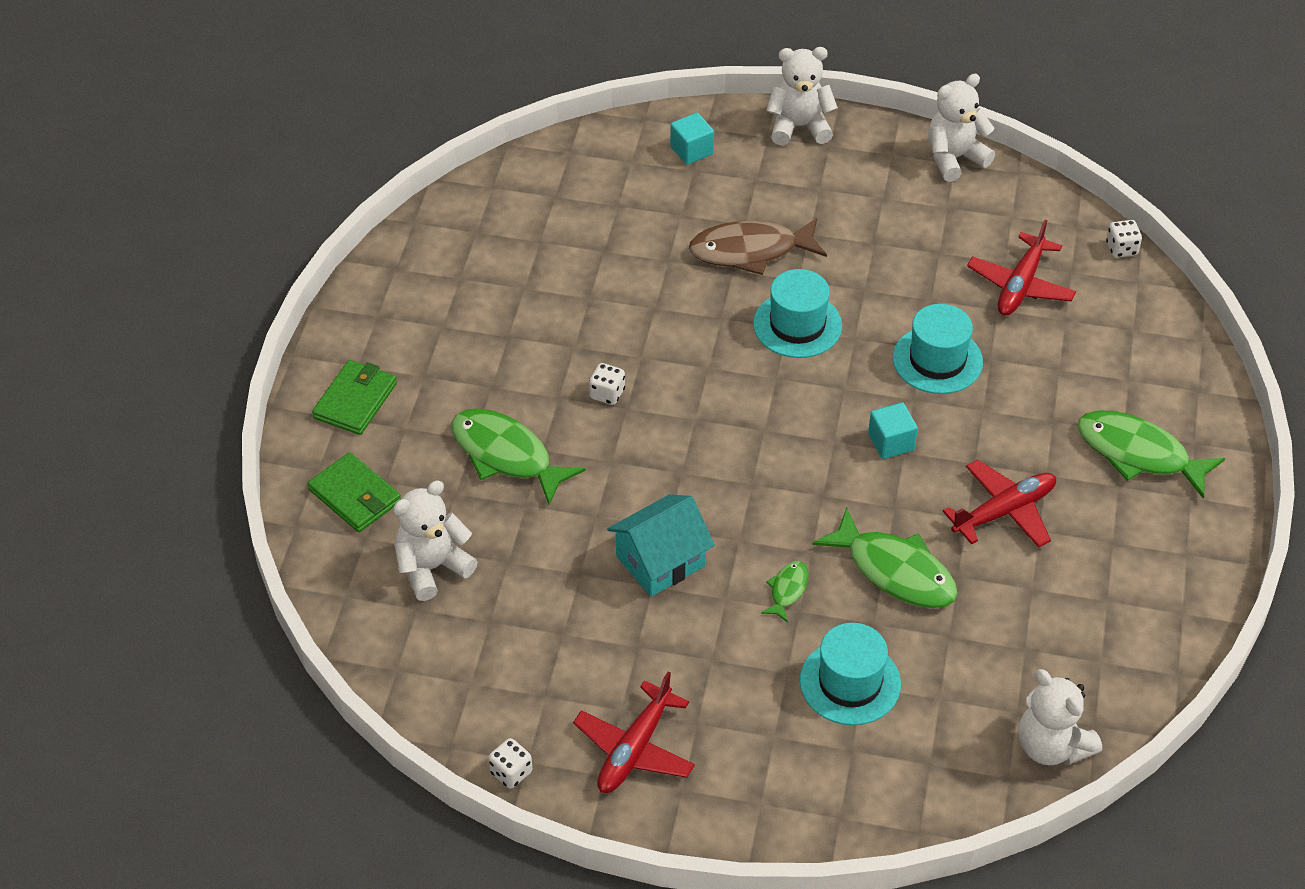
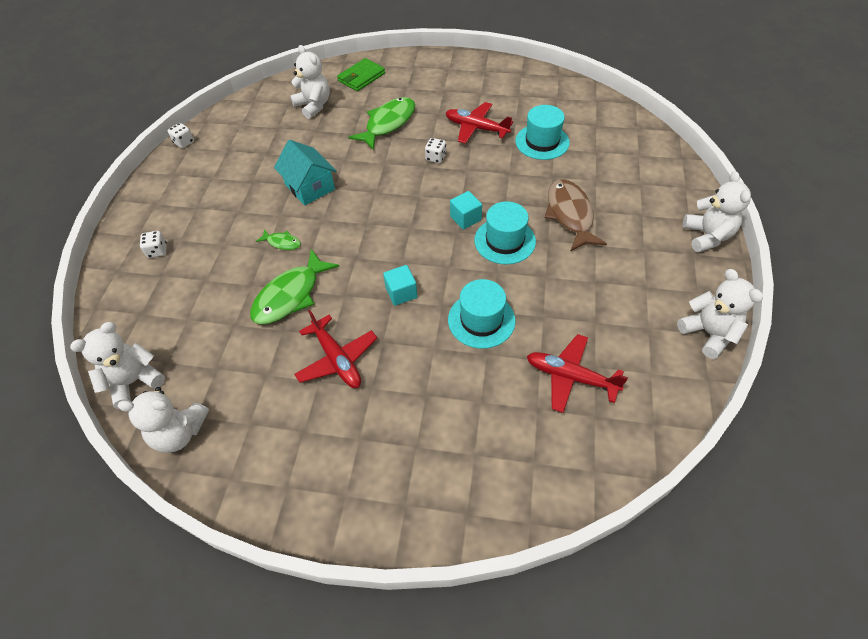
camera: 90 degrees right, 5 degrees up
(355, 400) = (424, 70): green wallet -> none
(634, 749) = (186, 184): red plane -> red plane (476, 128)
(691, 150) = (660, 181): turquoise cube -> turquoise cube (465, 218)
(850, 682) = (208, 273): turquoise hat -> turquoise hat (542, 142)
(1121, 249) = (634, 459): white dice -> white dice (157, 251)
(1126, 676) = (179, 433): none -> white teddy bear
(1138, 454) = (392, 457): green fish -> none

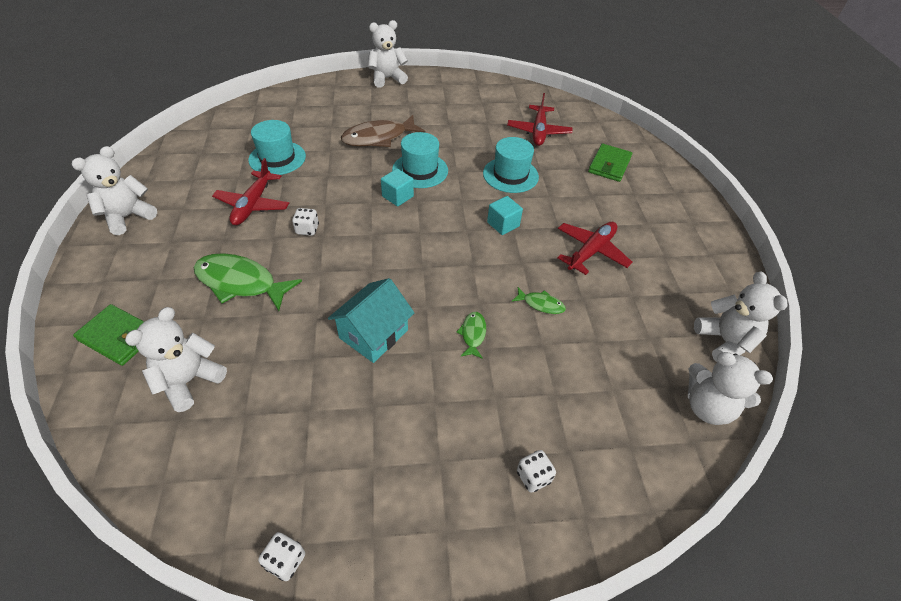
camera: 110 degrees left, 5 degrees down
(290, 295) = (541, 304): green fish -> green fish, size x0.48
(481, 440) = (609, 165): none -> green wallet
(708, 333) = (476, 81): white teddy bear -> white teddy bear (128, 217)

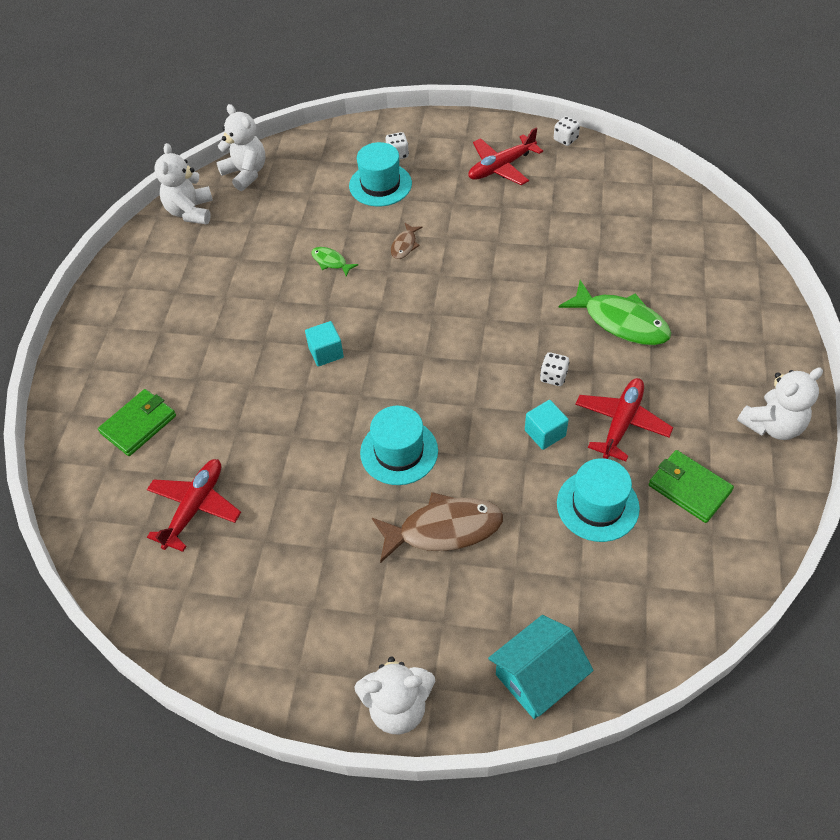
camera: 160 degrees left, 5 degrees up
(119, 337) = (724, 285): green wallet -> green wallet (689, 488)
(189, 381) = (650, 242): white teddy bear -> none
(373, 334) = (493, 257): turquoise house -> turquoise house (538, 677)
(397, 196) = (439, 410): turquoise cube -> turquoise cube (545, 433)
(473, 334) = (404, 245): green fish -> brown fish
(510, 175) = (281, 426): turquoise hat -> turquoise hat (380, 184)
(591, 251) = (248, 307): red plane -> red plane (501, 167)

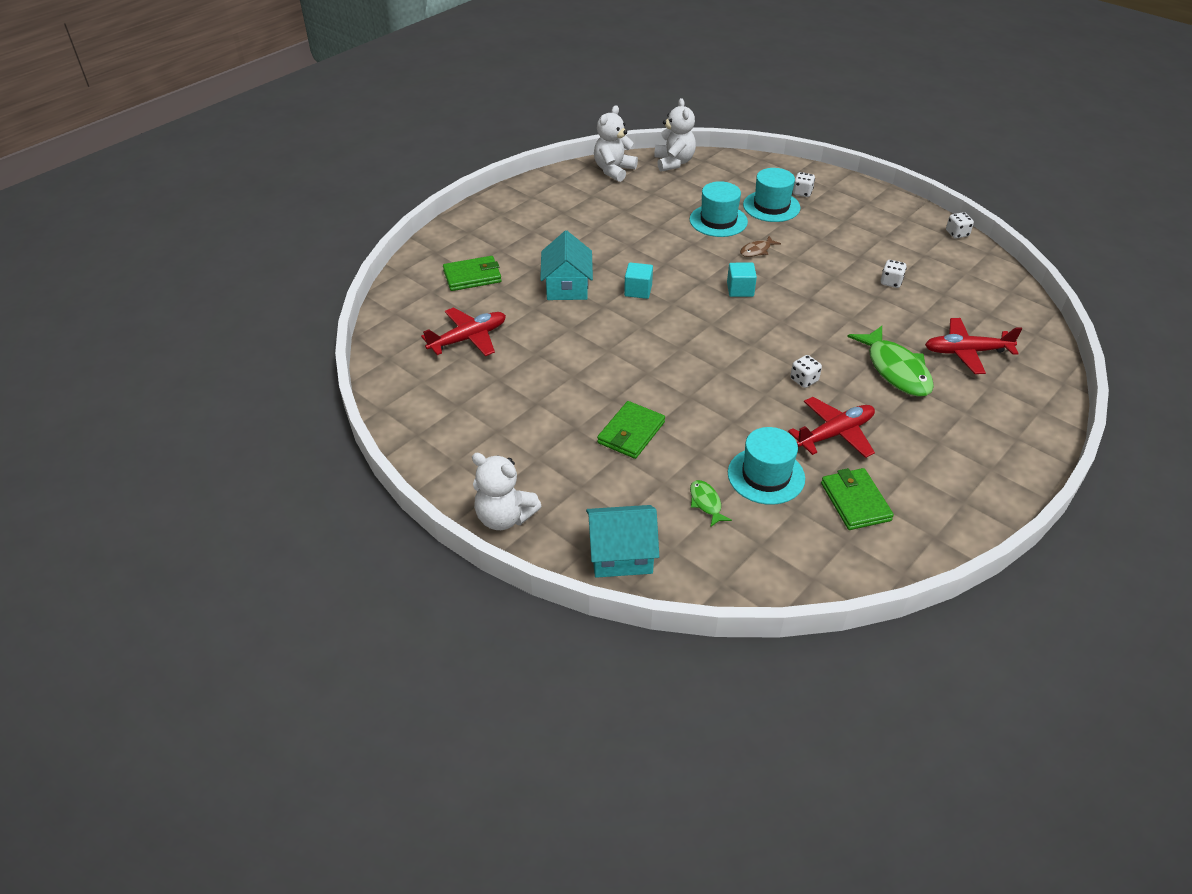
camera: 30 degrees right, 10 degrees down
(250, 385) = (567, 287): none -> turquoise house
(331, 262) = (690, 238): green fish -> green fish (706, 503)
(399, 451) = (639, 372): turquoise hat -> turquoise hat (718, 221)
(444, 529) = (631, 433): brown fish -> green wallet
(501, 167) = (882, 231): red plane -> red plane (966, 352)
(545, 433) = (764, 411): turquoise cube -> turquoise cube (740, 289)
(549, 223) = (891, 282): none -> white dice
(772, 425) = (972, 496): white teddy bear -> none

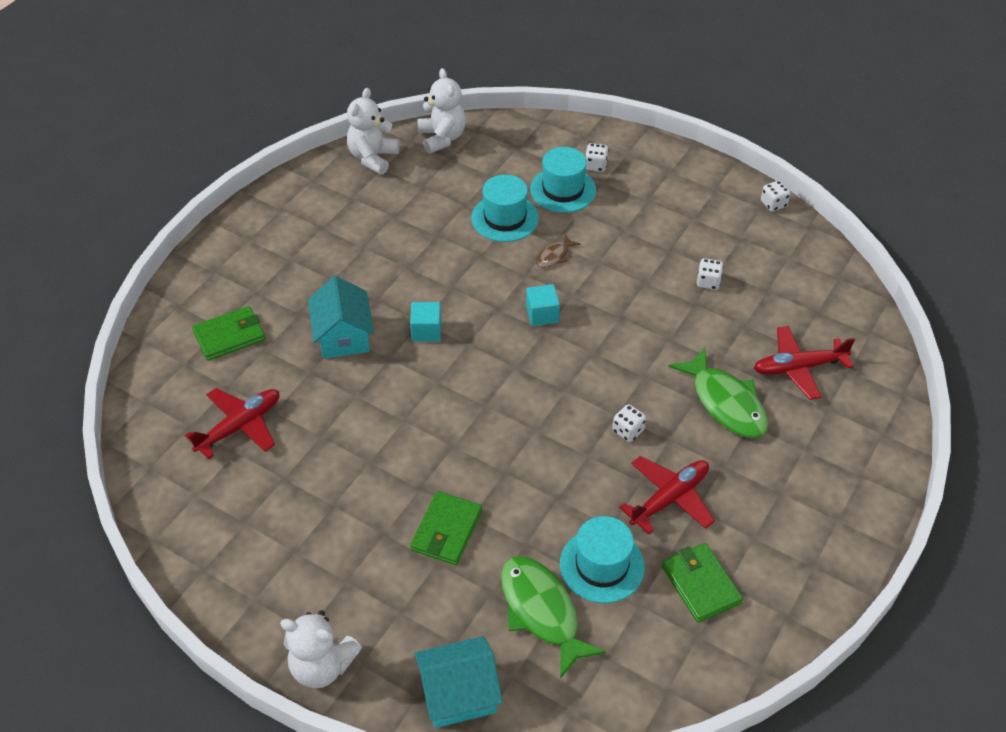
camera: 10 degrees left, 5 degrees up
(706, 503) = (541, 611): green fish -> green fish, size x2.07

